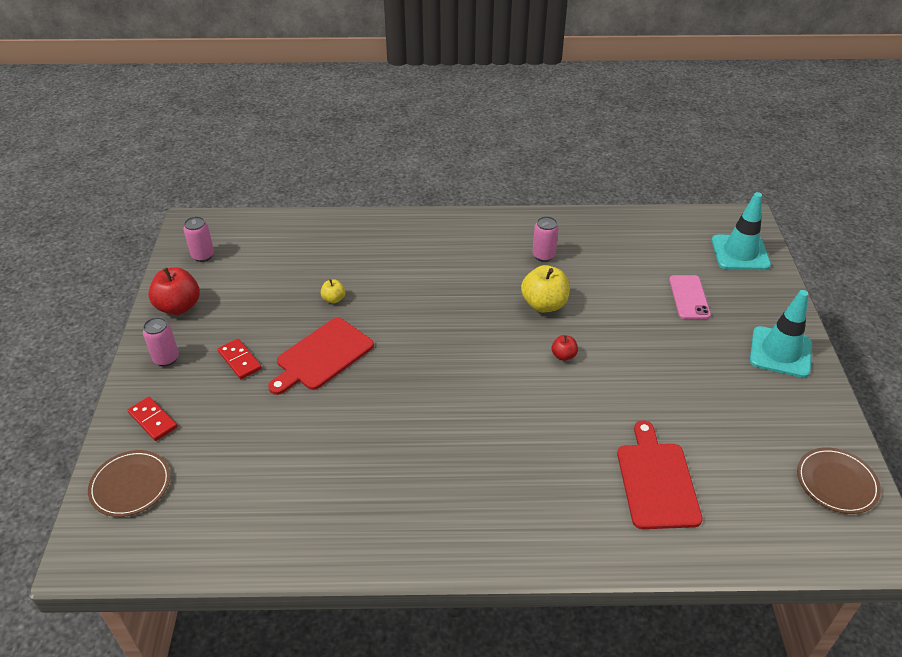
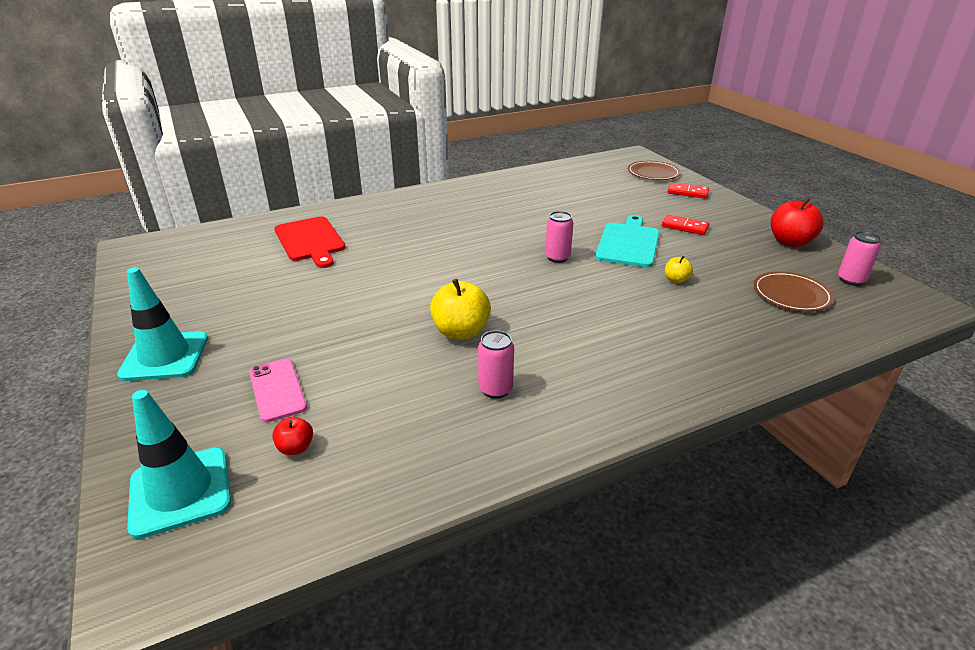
camera: 155 degrees right, 10 degrees down
(166, 358) = (736, 216): pink can -> pink can (557, 258)
(322, 356) = (628, 243): red cutting board -> turquoise cutting board
(563, 355) = (416, 294): red apple -> red apple (295, 448)
(836, 482) = (151, 271): brown plate -> brown plate (791, 294)

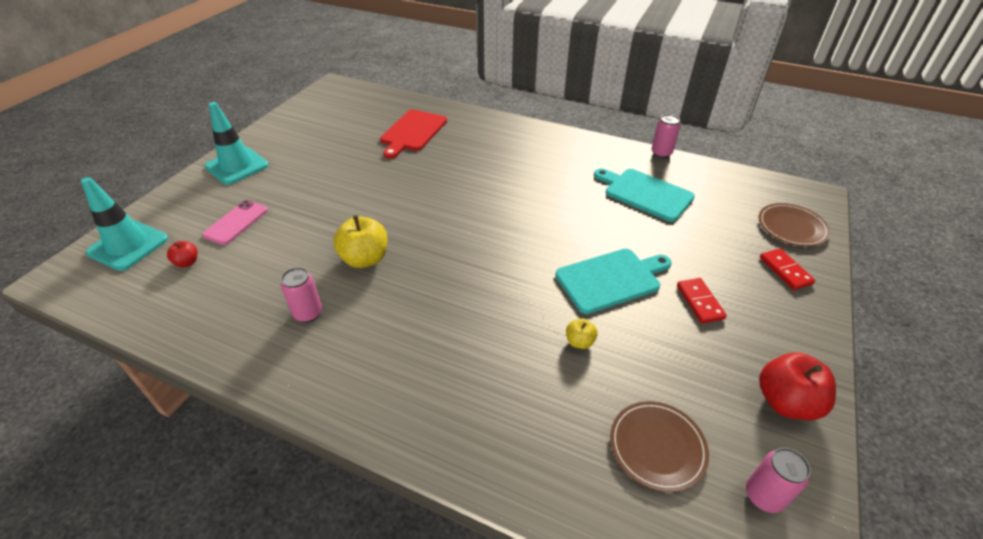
camera: 50 degrees right, 10 degrees up
(556, 194) = (645, 193): none -> turquoise cutting board
(557, 258) = (529, 250): pink can -> pink can (661, 153)

